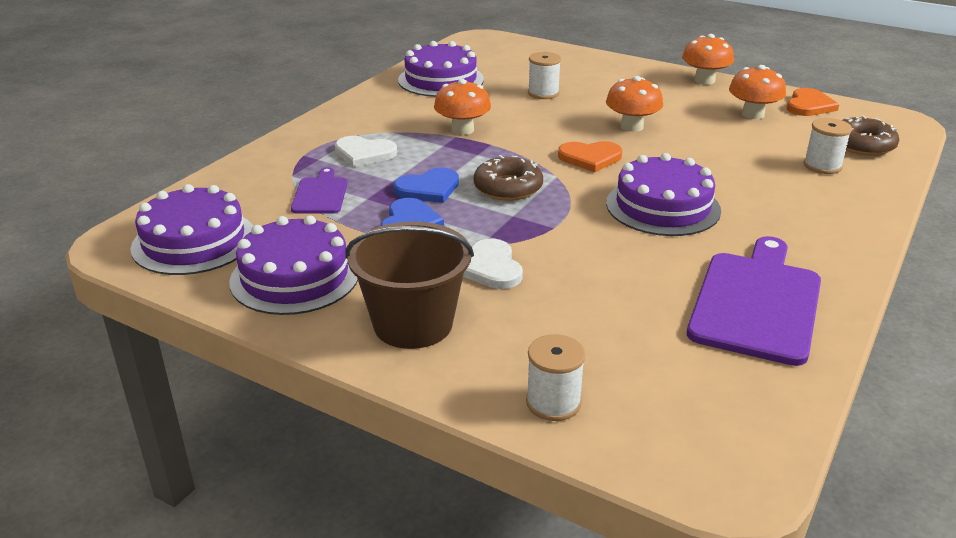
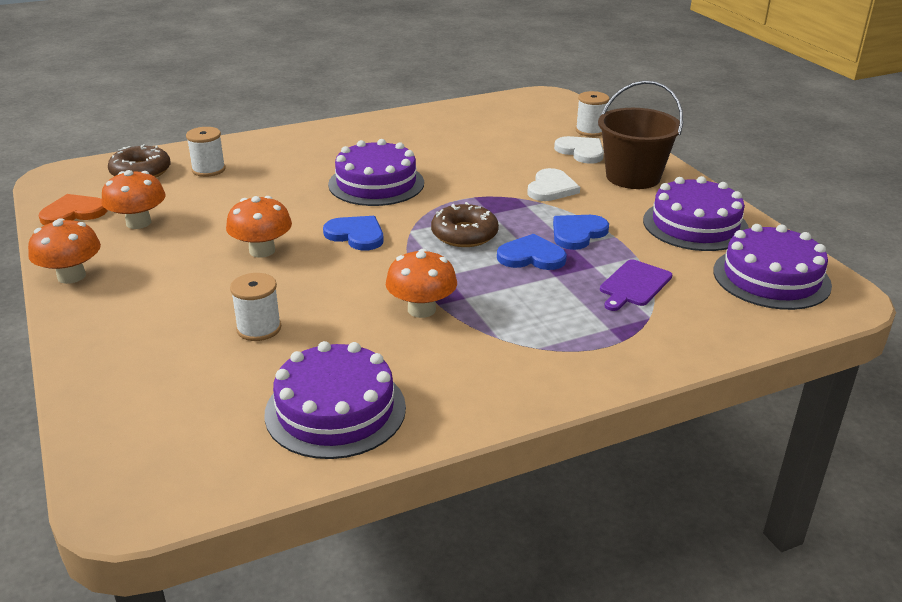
camera: 145 degrees left, 0 degrees up
(364, 153) = (555, 317): white heart -> white heart (581, 151)
(590, 158) = (356, 235): orange heart -> blue heart
(757, 302) = (425, 129): purple cutting board -> none

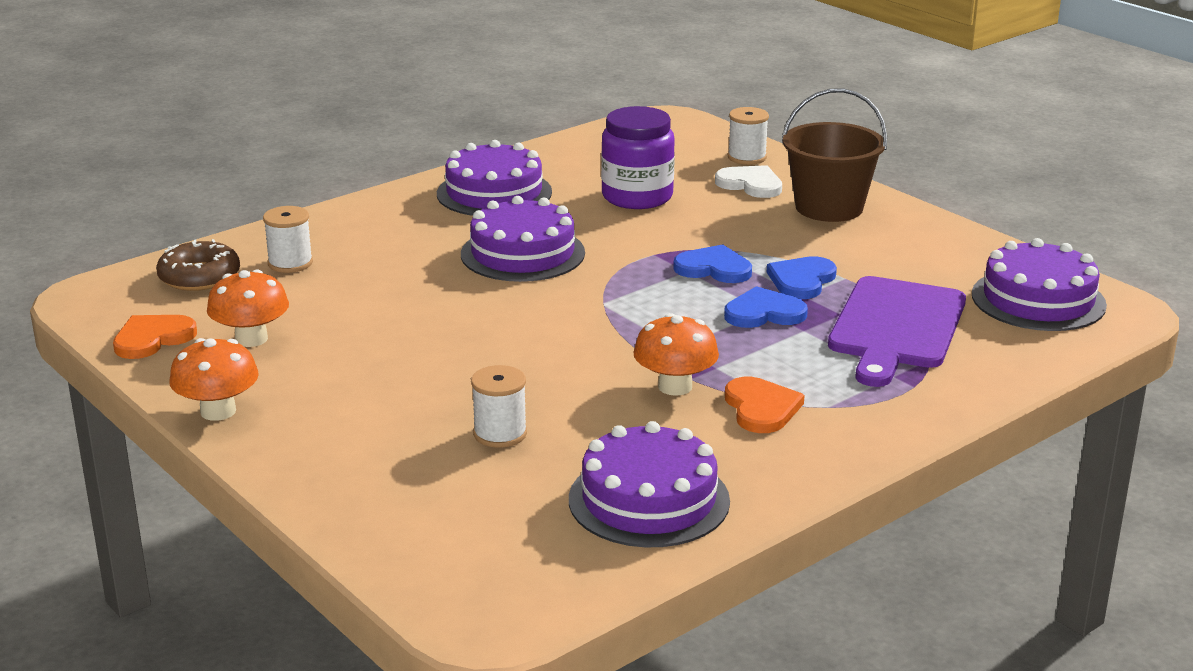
camera: 15 degrees left, 5 degrees down
(262, 251) = (437, 350): orange mushroom -> none
(356, 235) = (541, 317): blue heart -> blue heart (714, 268)
(464, 234) = (670, 299): brown donut -> none
(480, 340) = (761, 408): none -> orange heart
(489, 151) = (637, 197): none -> purple jar
(551, 188) = (740, 232): white heart -> none
(634, 285) = (896, 327): purple cutting board -> purple cutting board, size x1.91
(695, 225) = (928, 253): purple cake -> purple cake (494, 193)

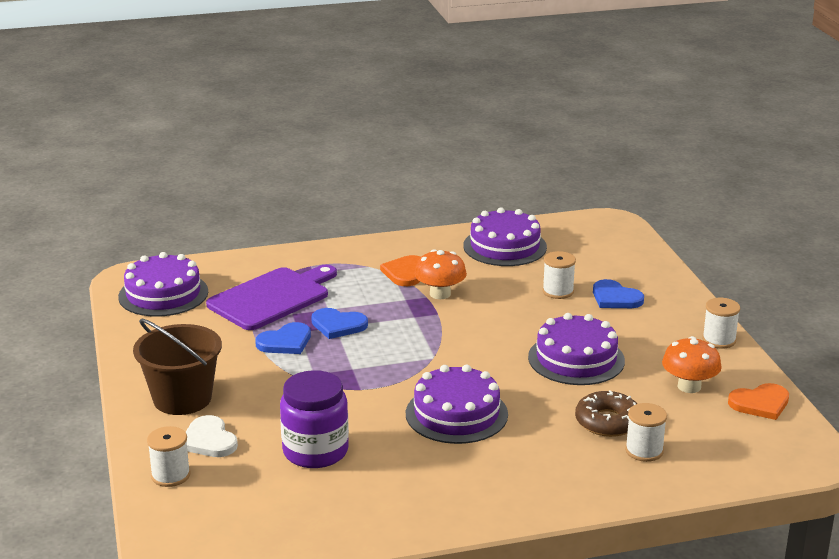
camera: 155 degrees left, 0 degrees up
(199, 277) = (721, 454): brown donut -> brown donut (607, 422)
(218, 411) = (719, 340): orange mushroom -> white spool
(494, 193) = (432, 490): purple cake -> purple cake (576, 359)
(714, 268) = (332, 365): blue heart -> blue heart (615, 298)

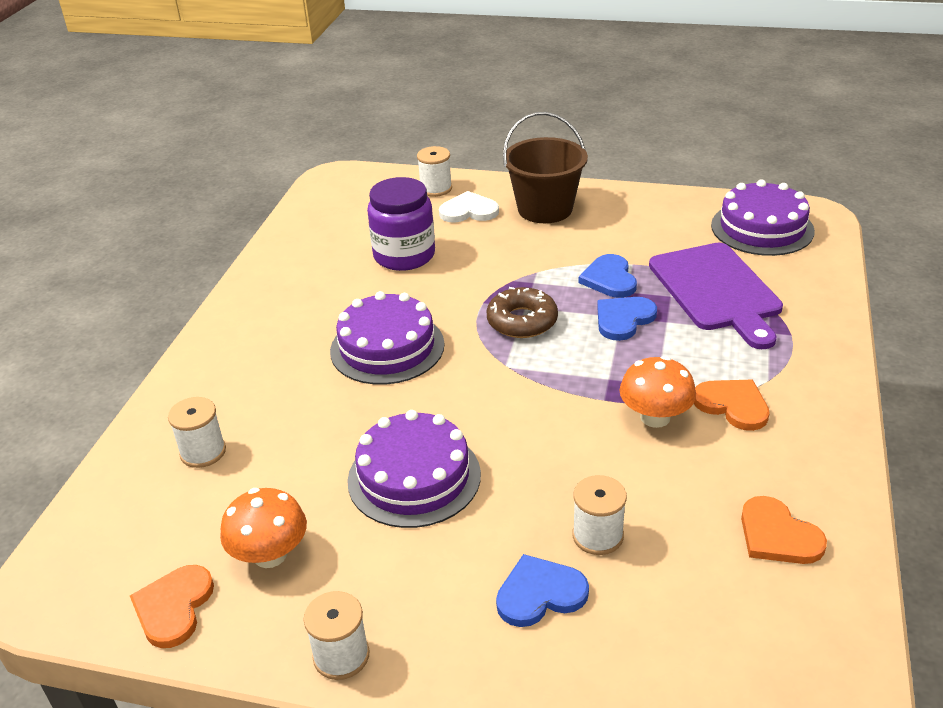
camera: 120 degrees right, 10 degrees up
(505, 246) = (778, 535): purple cake -> orange heart
(607, 422) = (274, 447): brown donut -> brown donut (522, 321)

